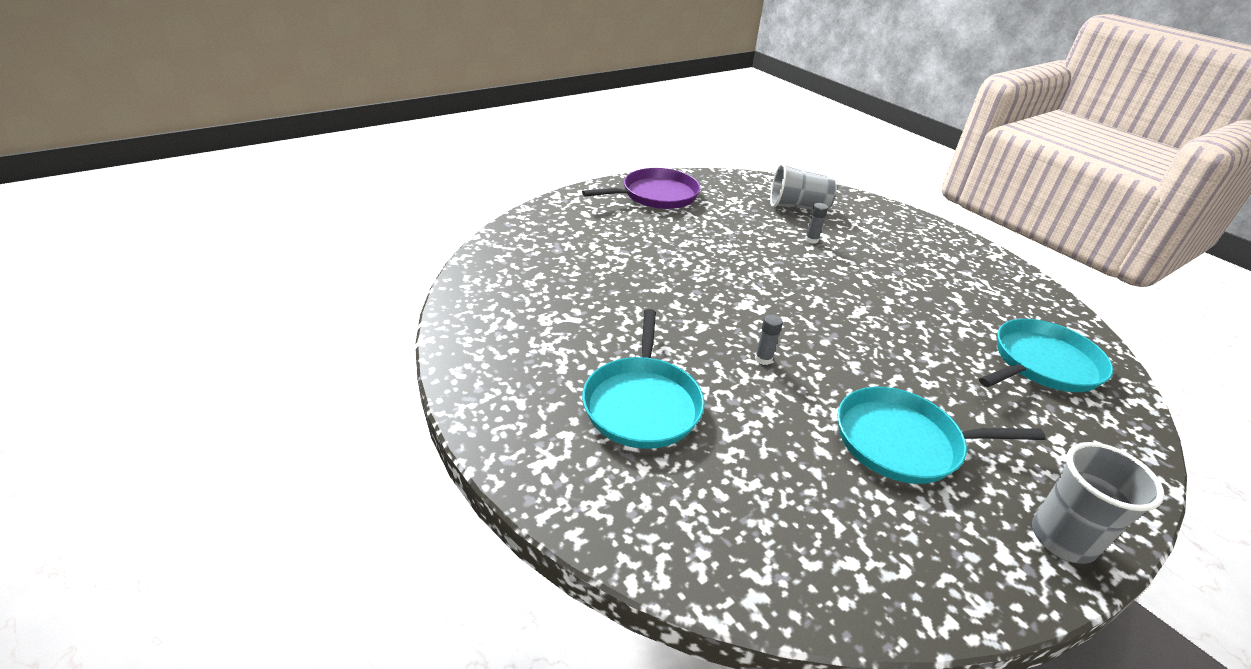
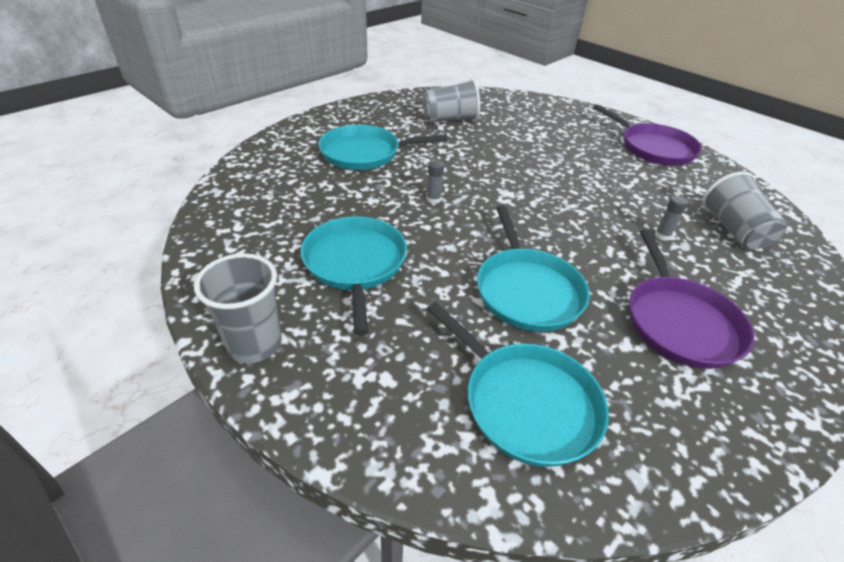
camera: 80 degrees right, 5 degrees up
(553, 307) = (450, 119): none -> grey cup
(909, 331) = (527, 290): none -> turquoise pan
(922, 269) = (679, 322): none -> purple pan

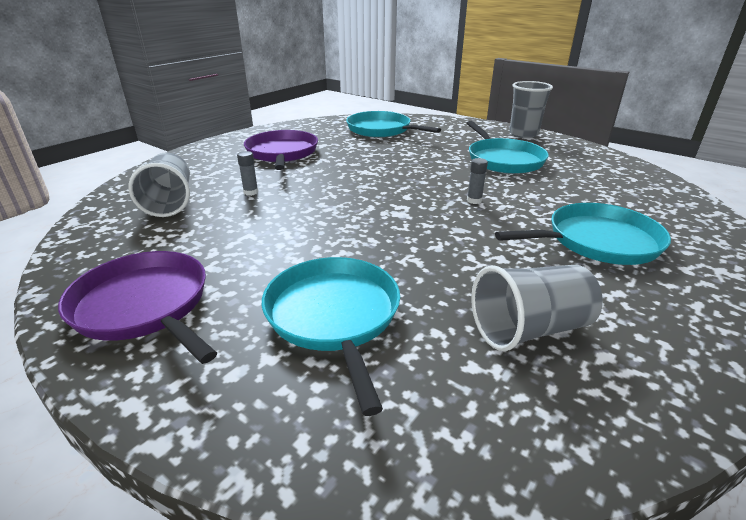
camera: 175 degrees right, 10 degrees down
(527, 290) = (379, 157): turquoise pan -> turquoise pan (334, 316)

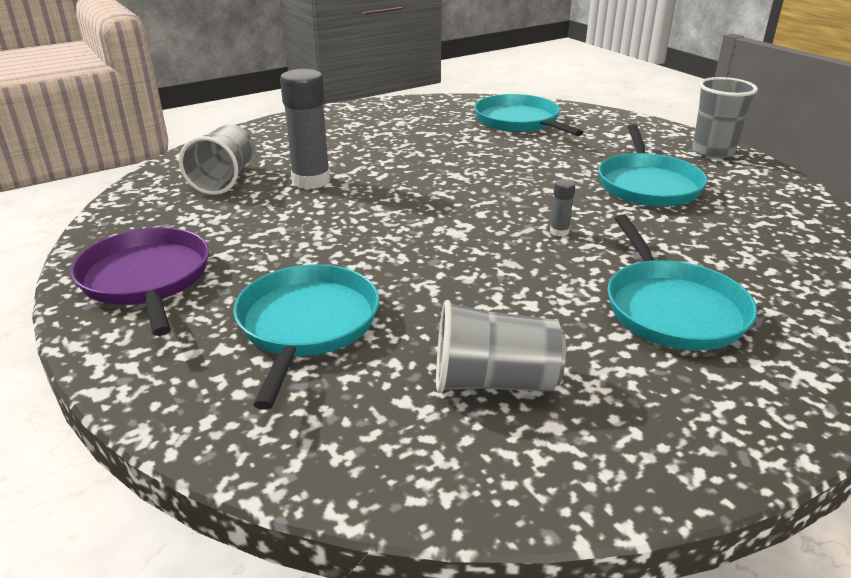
camera: 20 degrees right, 0 degrees up
(251, 192) = (311, 181): grey glue stick -> grey glue stick, size x2.28
(282, 153) = (376, 138): purple pan -> none
(597, 241) = (672, 308): turquoise pan -> turquoise pan turned 75 degrees clockwise

